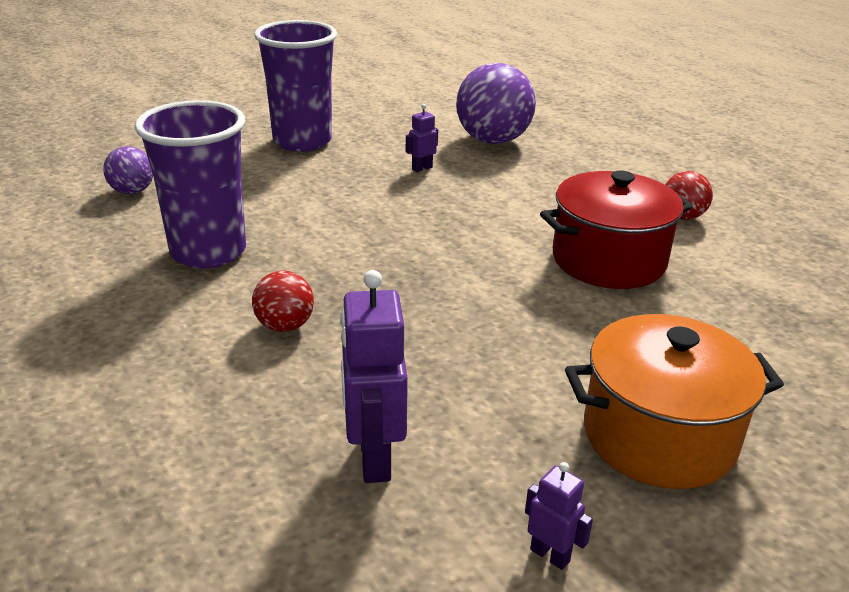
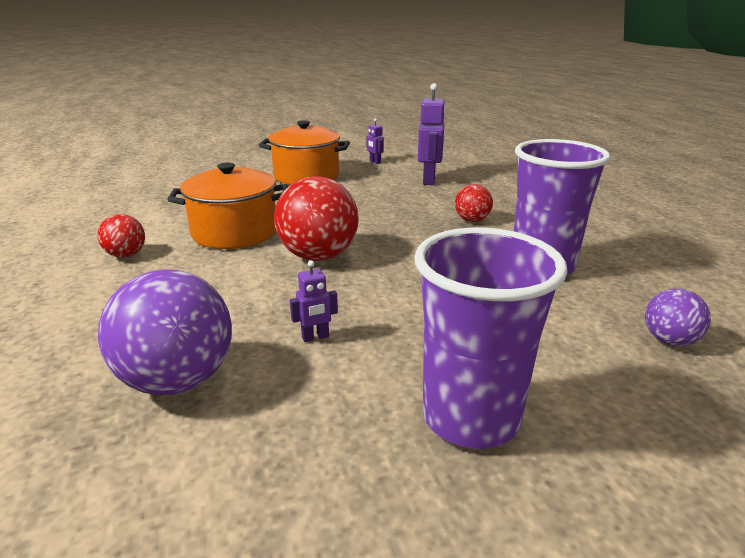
camera: 165 degrees left, 5 degrees down
(474, 237) = (318, 256): none -> red ball
(608, 260) = (235, 232): red pot -> orange pot

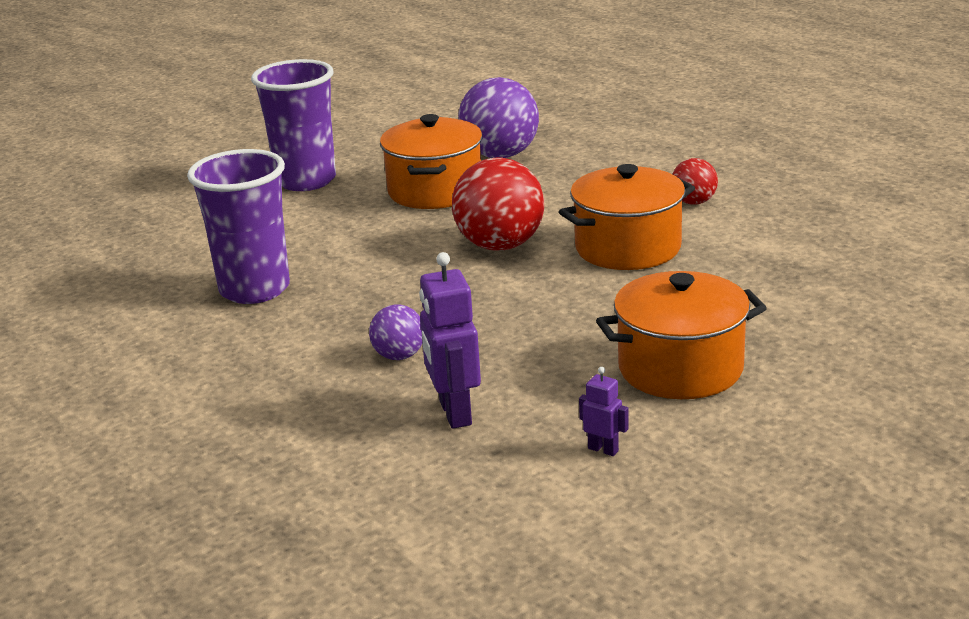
camera: 160 degrees right, 0 degrees up
(315, 337) = (435, 191): purple robot -> orange pot
(472, 220) = (349, 336): red ball -> none
(669, 340) = (155, 249): purple ball -> purple ball (399, 356)

